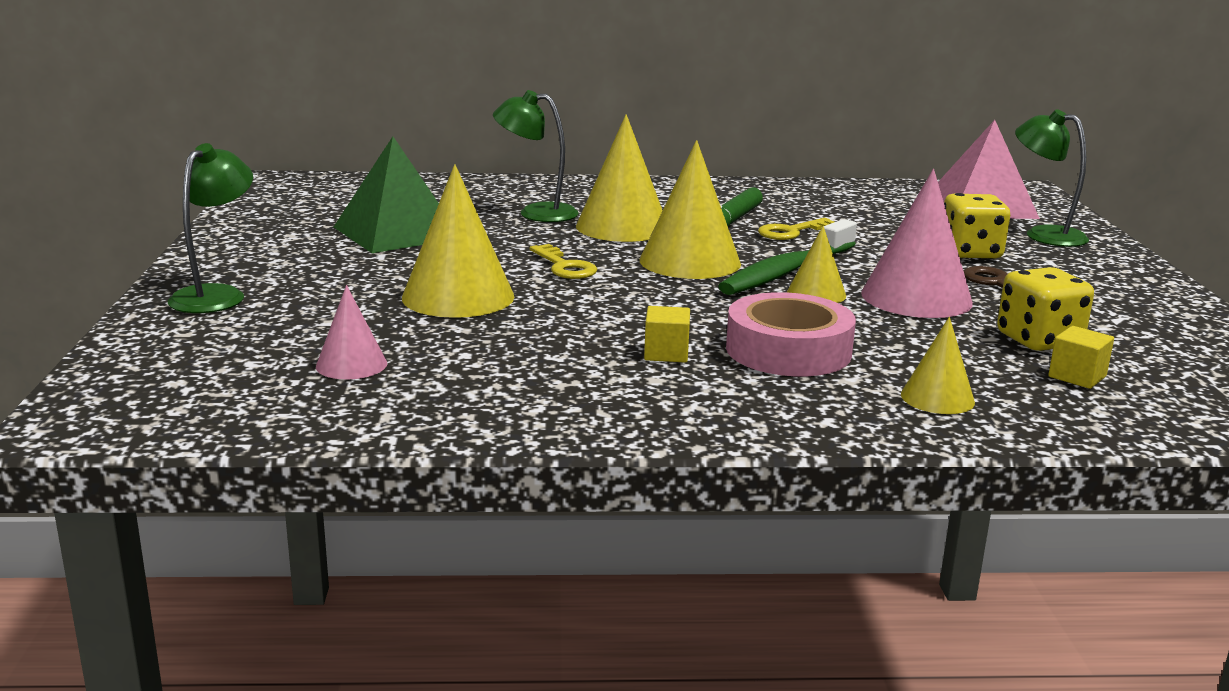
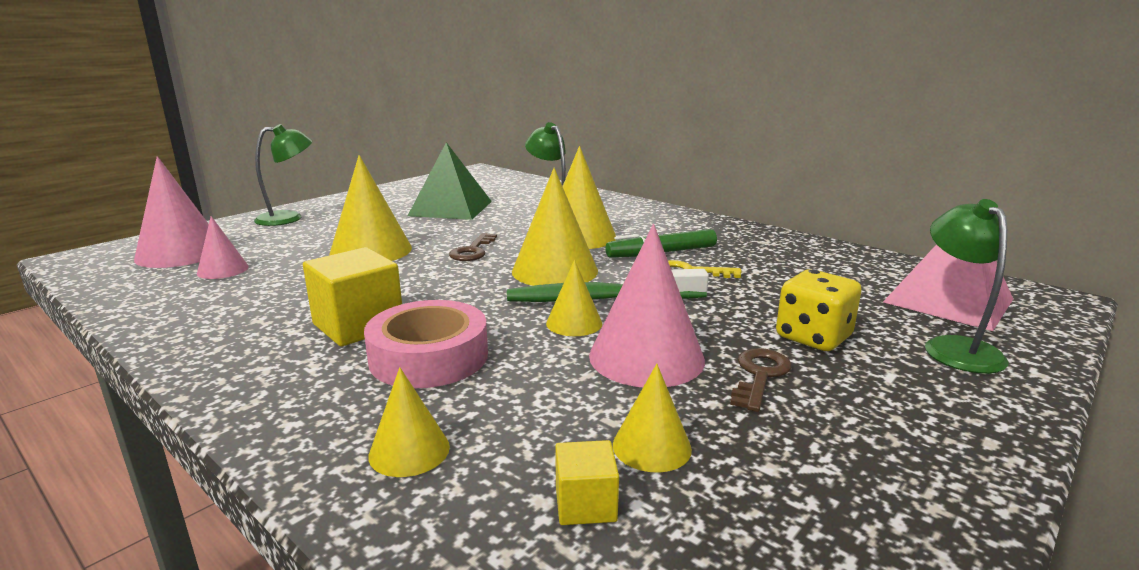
camera: 45 degrees right, 0 degrees up
(219, 370) = (181, 253): none -> pink cone
(564, 266) = (472, 251): yellow key -> brown key
(666, 353) = (358, 325): yellow cube -> yellow cube, size x1.89
(1038, 340) = (651, 446): yellow dice -> yellow cone

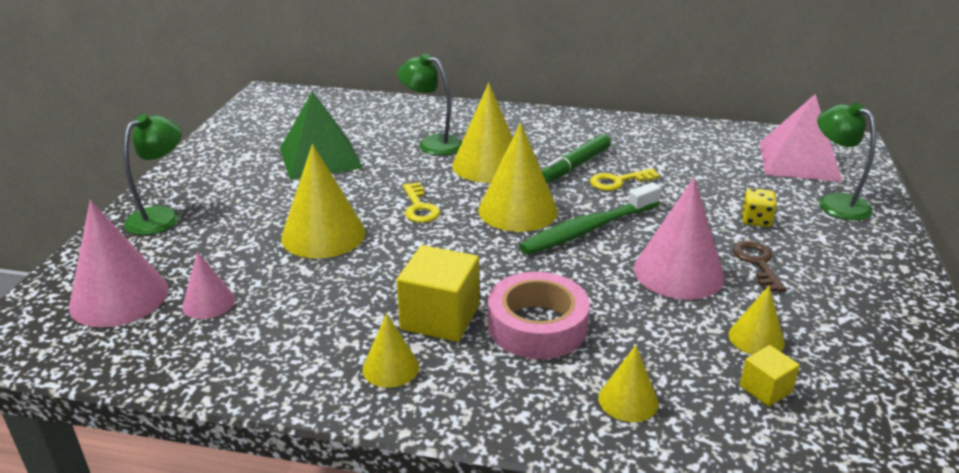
camera: 30 degrees left, 10 degrees up
(472, 251) = (419, 207): brown key -> yellow key
(574, 323) = (597, 259): yellow cone -> yellow cone (390, 367)
(813, 337) = (756, 220): yellow dice -> yellow dice, size x0.64

